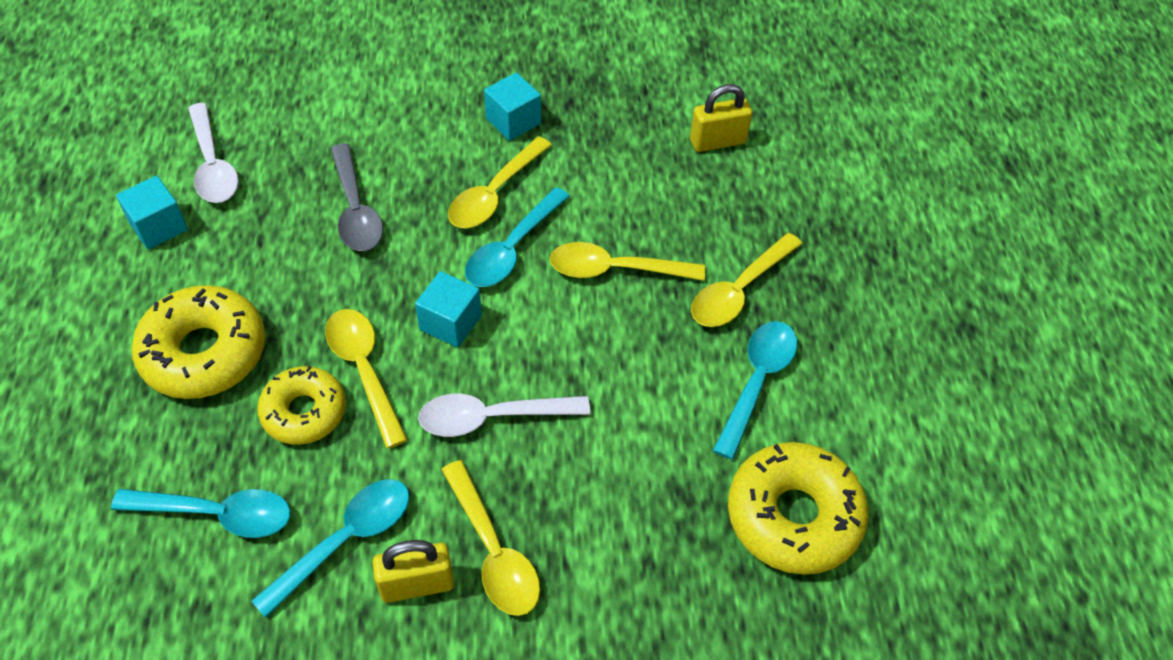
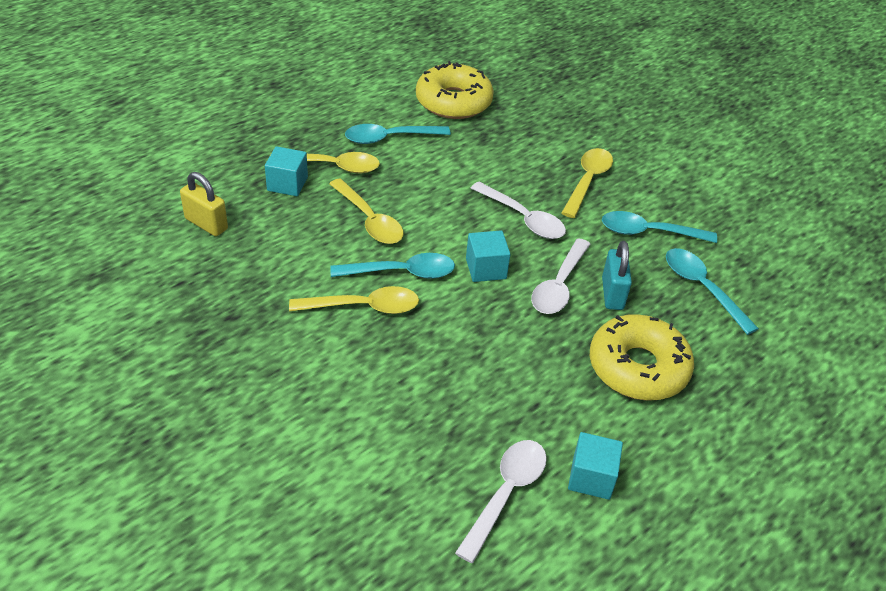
camera: 130 degrees left, 10 degrees down
(304, 412) = (612, 293): yellow donut -> turquoise padlock
(356, 210) = (454, 371): grey spoon -> none
(364, 370) = (559, 286): yellow spoon -> white spoon
(417, 584) = (634, 196): yellow padlock -> none
(513, 121) = (281, 337): turquoise cube -> turquoise cube (287, 184)

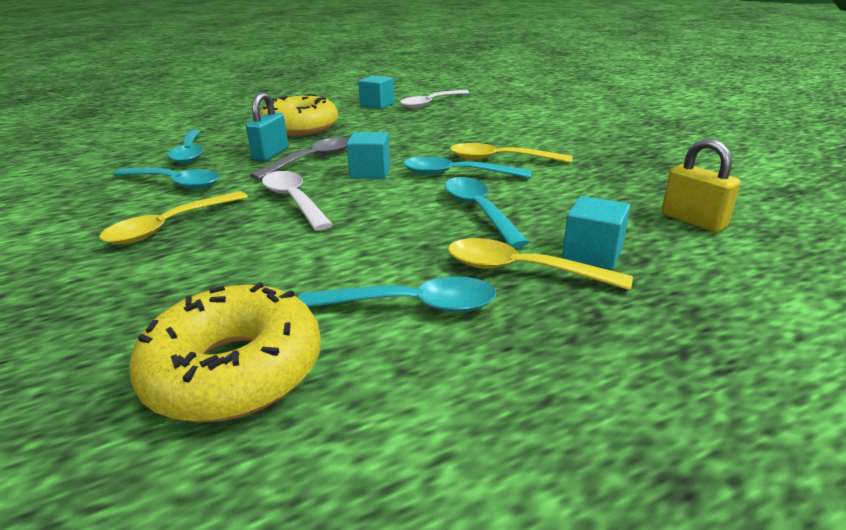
camera: 160 degrees left, 15 degrees down
(369, 220) = (479, 210): yellow spoon -> turquoise spoon
(559, 286) = (312, 160): white spoon -> grey spoon

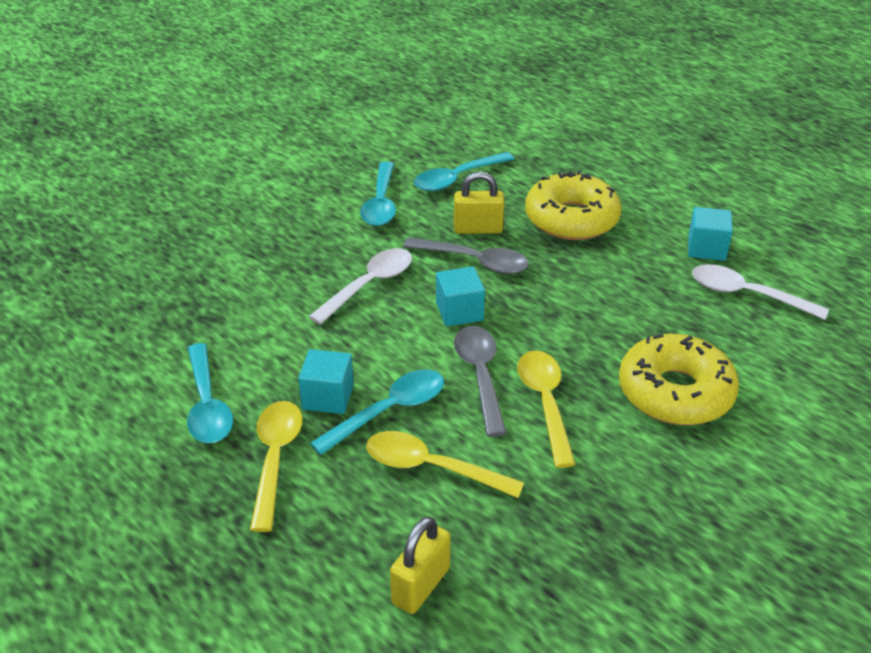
camera: 70 degrees right, 10 degrees up
(170, 226) = (297, 239): yellow spoon -> yellow spoon (431, 468)
(235, 370) = (122, 347): yellow donut -> yellow donut (675, 392)
(271, 154) = (478, 229): turquoise padlock -> yellow padlock
(456, 174) = (480, 376): turquoise spoon -> grey spoon
(592, 253) = (319, 504): turquoise cube -> turquoise cube (328, 397)

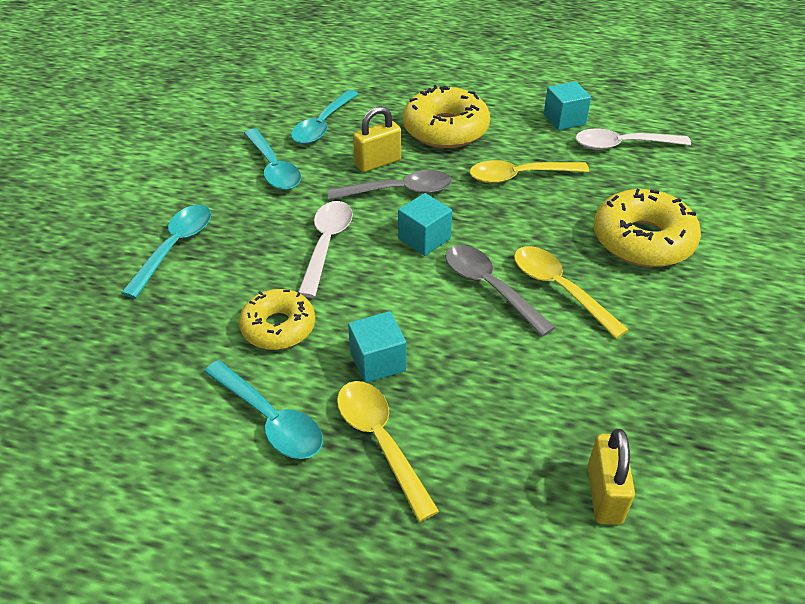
camera: 30 degrees left, 5 degrees up
(273, 337) = (278, 327): none -> yellow donut
(389, 411) = (442, 350): turquoise spoon -> turquoise spoon (175, 247)
(431, 468) = (520, 385): yellow spoon -> yellow spoon (519, 176)

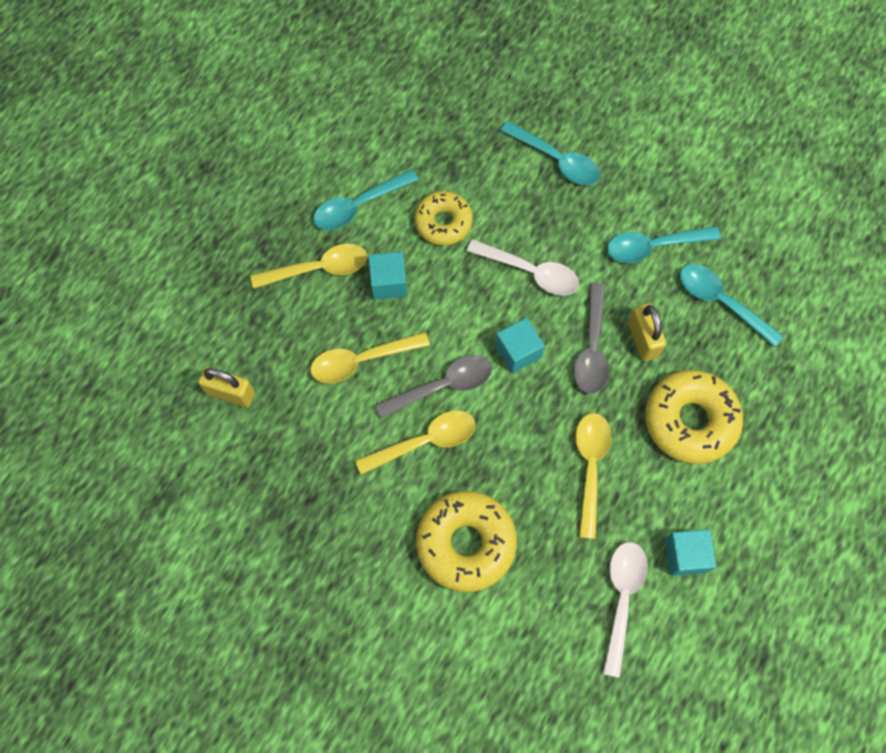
camera: 105 degrees right, 25 degrees up
(492, 364) = (361, 361): none -> yellow spoon

